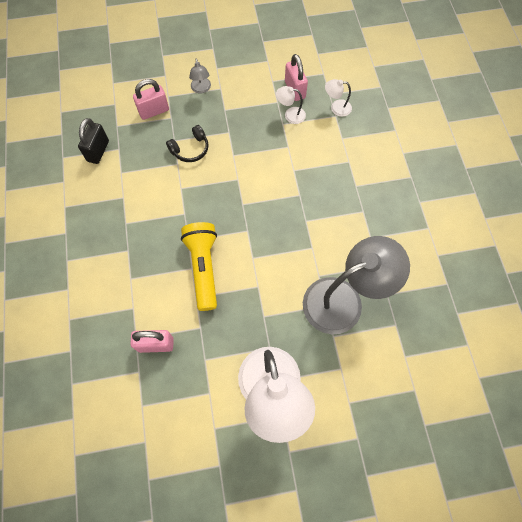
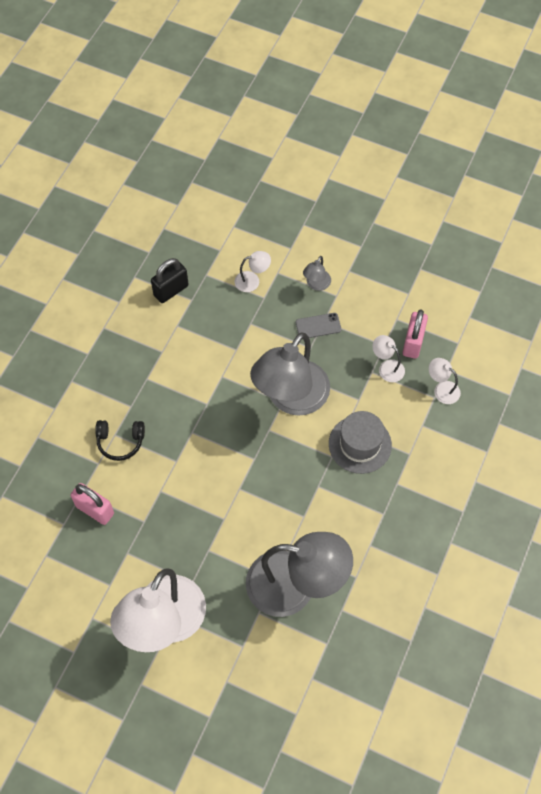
camera: 35 degrees right, 5 degrees down
(154, 111) = (252, 280): pink padlock -> white lamp
(190, 149) = (259, 342): black headphones -> black headphones (120, 441)
(203, 267) = (187, 467): yellow flashlight -> none
(223, 115) = (318, 326): none -> grey phone
(241, 174) = (291, 399): none -> grey lamp
(312, 175) = (360, 444): none -> grey hat

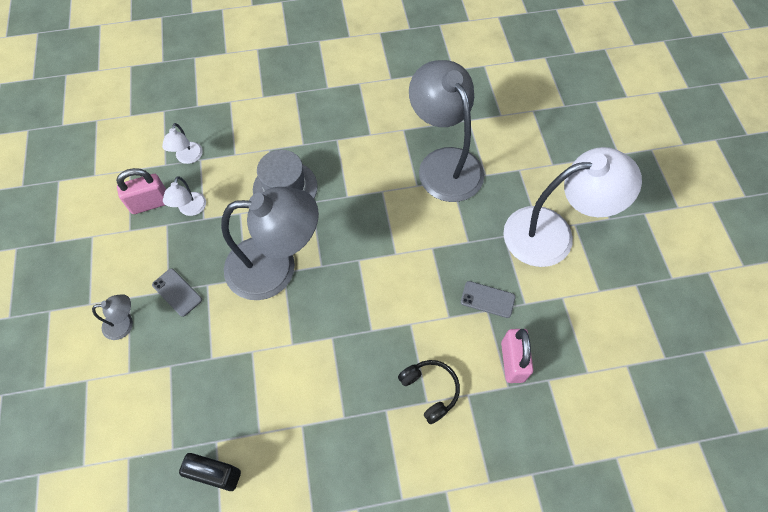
camera: 125 degrees left, 0 degrees up
(151, 528) = (487, 299): none -> grey phone
(252, 280) = (153, 392): white lamp -> none

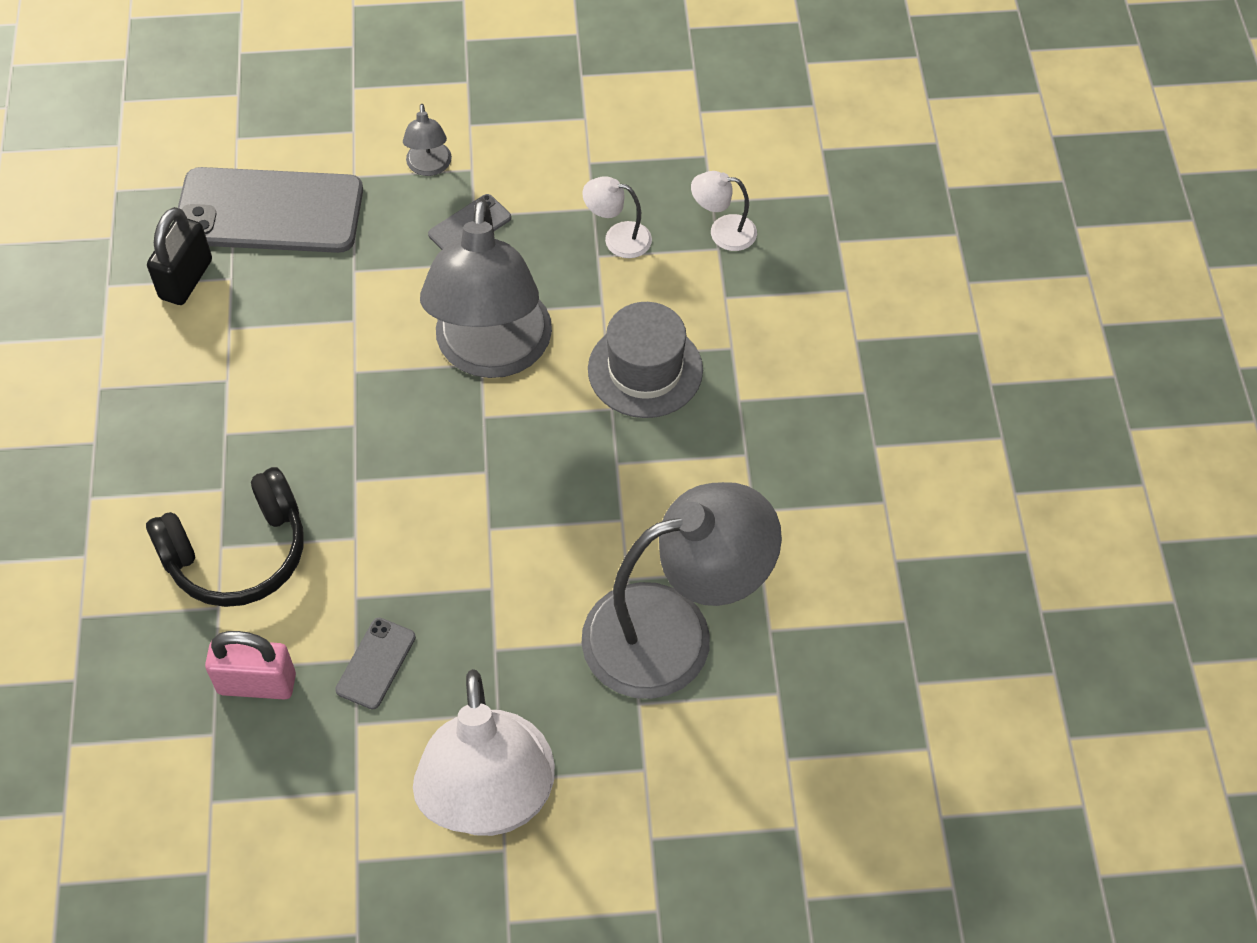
camera: 95 degrees right, 5 degrees down
(150, 203) = (636, 185): pink padlock -> none
(157, 426) = (269, 212): none -> grey phone
(430, 390) = (238, 553): black headphones -> black headphones, size x1.55

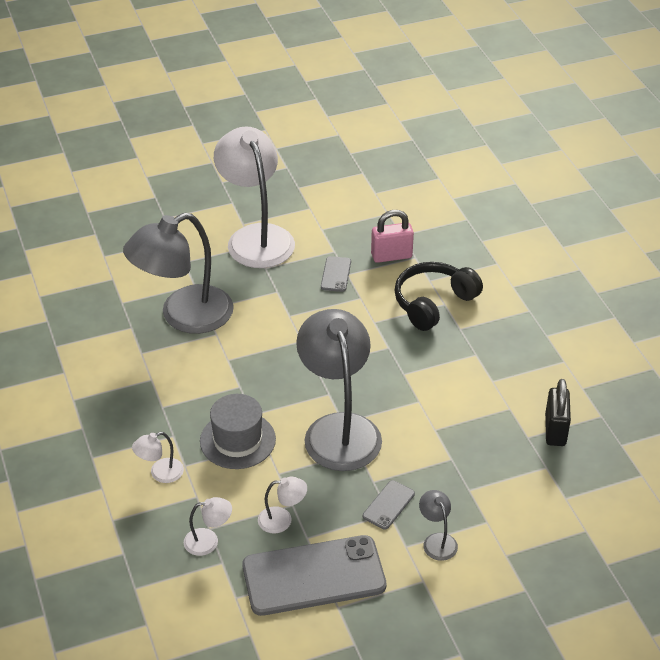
camera: 165 degrees right, 15 degrees down
(269, 212) = (529, 484): grey phone -> grey phone (313, 576)
(769, 343) = (160, 473): none -> white lamp

